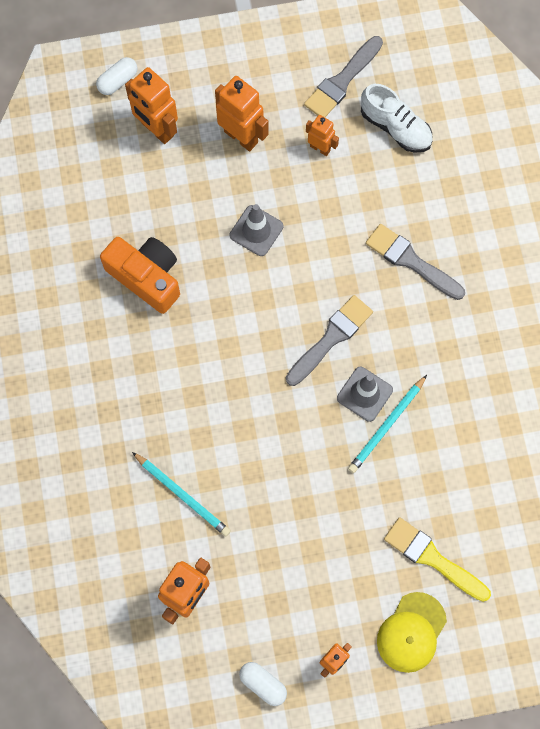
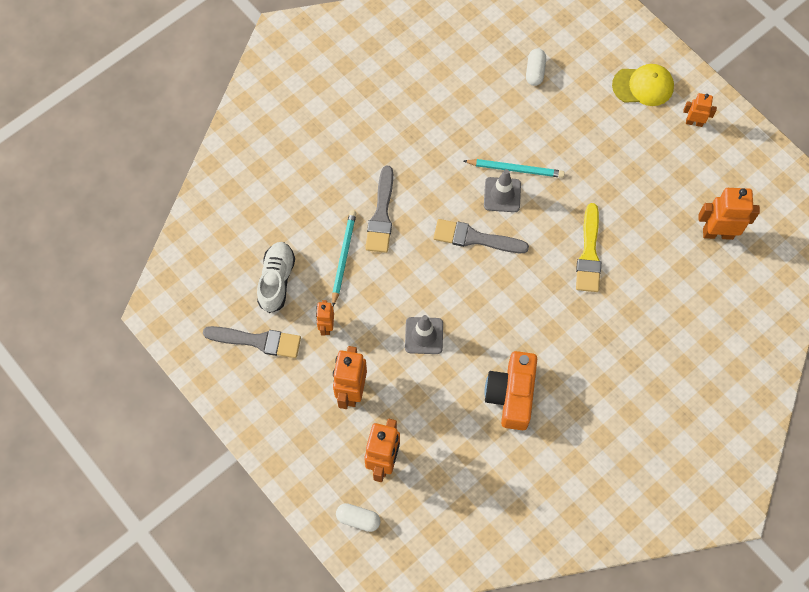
camera: 120 degrees left, 5 degrees down
(182, 495) = (654, 275): turquoise pencil -> turquoise pencil (343, 257)
(263, 684) = (739, 156): white capsule -> white capsule (535, 71)
(432, 558) = (587, 97): yellow brush -> yellow brush (589, 253)

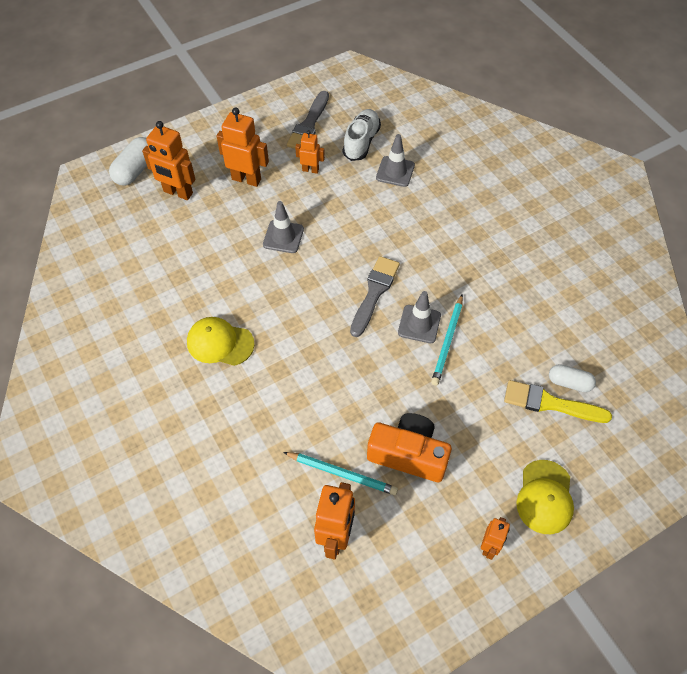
camera: 100 degrees right, 10 degrees down
(276, 280) = (361, 142): white shoe -> white shoe turned 90 degrees counterclockwise
(315, 240) = (395, 171): none -> grey traffic cone
(343, 257) = (374, 189): turquoise pencil -> turquoise pencil (342, 473)
(358, 519) = (135, 170): white capsule -> white capsule, size x1.50
(381, 215) = (412, 222): grey brush -> none
(511, 395) = (205, 295): orange camera -> orange camera (408, 454)
(563, 367) = (220, 343): none -> yellow cap
(589, 253) = (337, 392): yellow brush -> yellow brush (550, 403)

